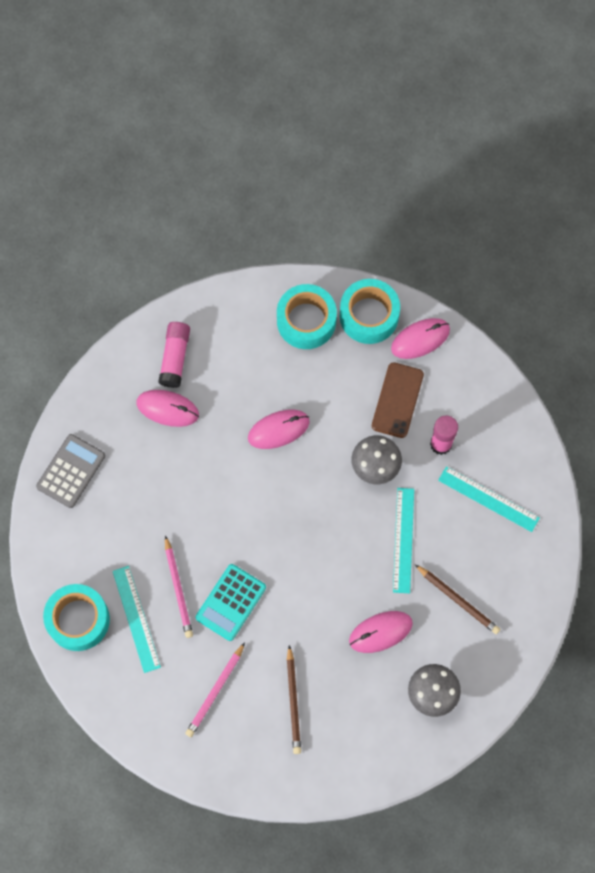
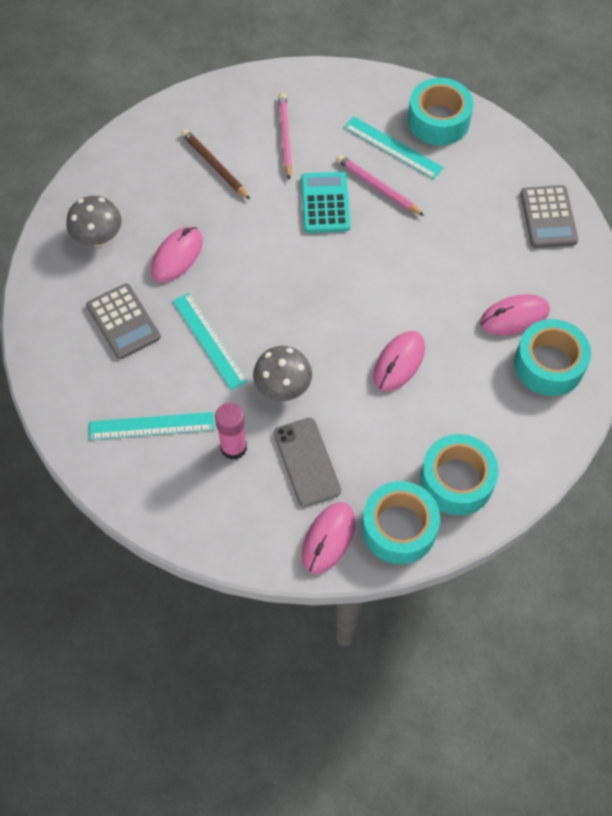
camera: 145 degrees right, 10 degrees down
(175, 357) = (549, 364): pink glue stick -> turquoise tape
(397, 400) = (307, 462): brown phone -> grey phone
(458, 600) = (123, 322): brown pencil -> grey calculator

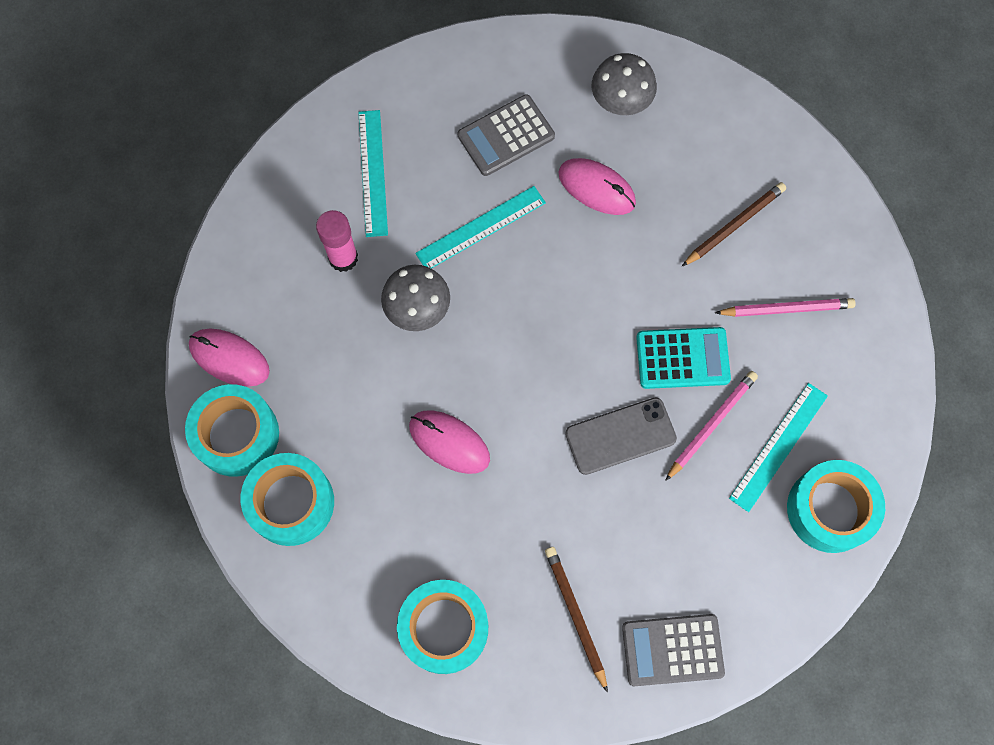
camera: 90 degrees right, 10 degrees up
(307, 462) = (322, 335): grey phone -> grey phone (620, 436)
(514, 317) = (514, 589): pink mouse -> none
(530, 277) = (575, 616): none -> brown pencil

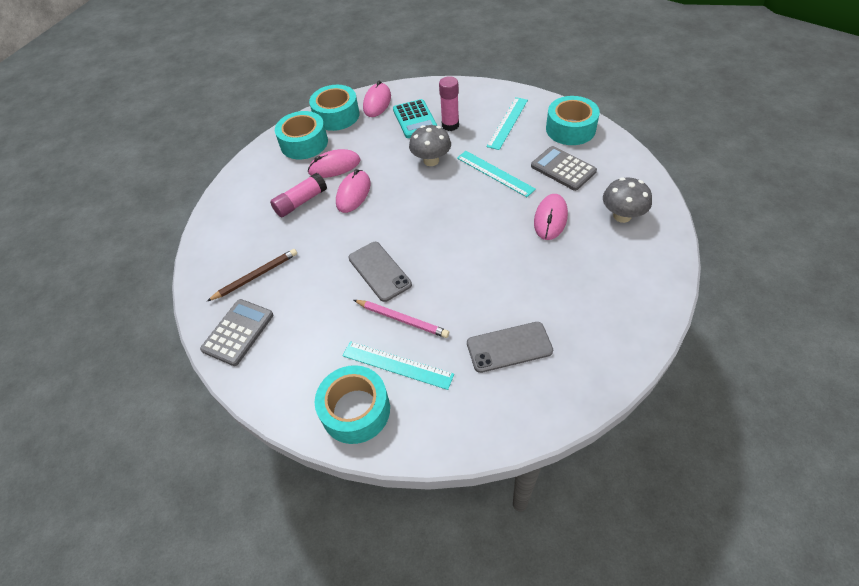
camera: 80 degrees right, 20 degrees down
(373, 172) = (507, 123): turquoise ruler -> turquoise ruler turned 45 degrees counterclockwise
(373, 461) = (334, 166): none -> pink mouse
(439, 527) = (301, 202): none -> pink glue stick
(444, 628) = (242, 218): turquoise tape -> turquoise tape (570, 129)
(672, 649) = (238, 332): grey calculator -> grey calculator turned 45 degrees clockwise
(682, 358) = (446, 292): turquoise calculator -> turquoise calculator (415, 119)
(734, 225) = (562, 300): brown pencil -> none
(786, 309) = (509, 347): pink pencil -> grey phone

